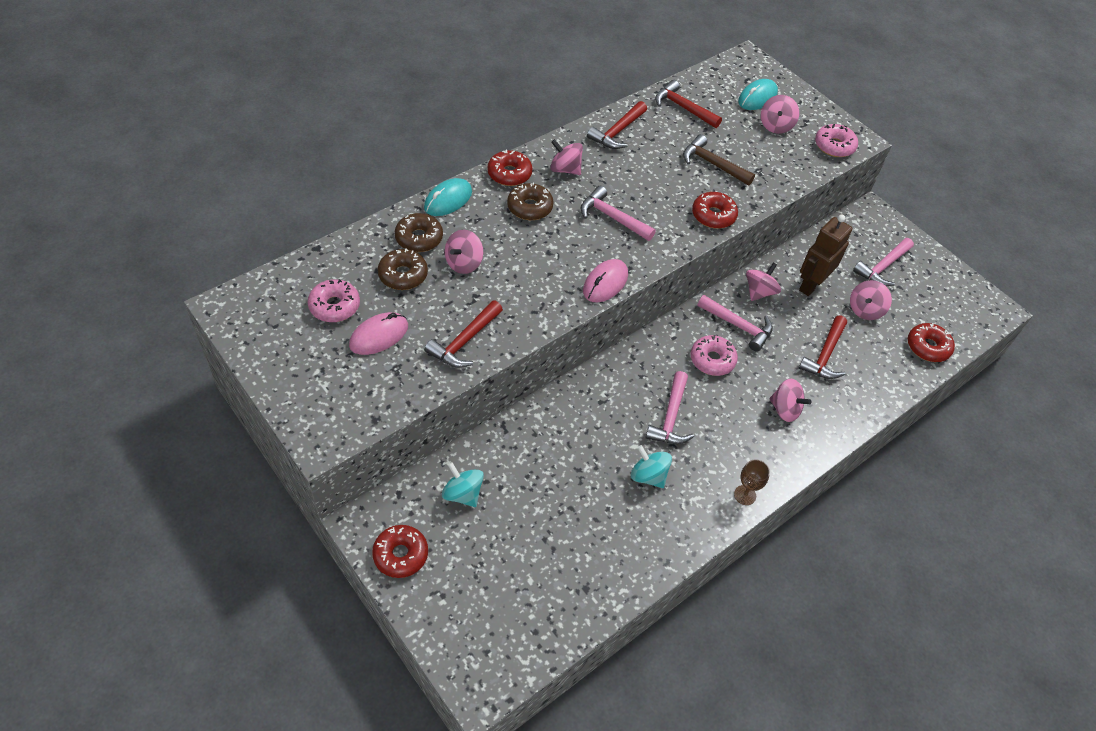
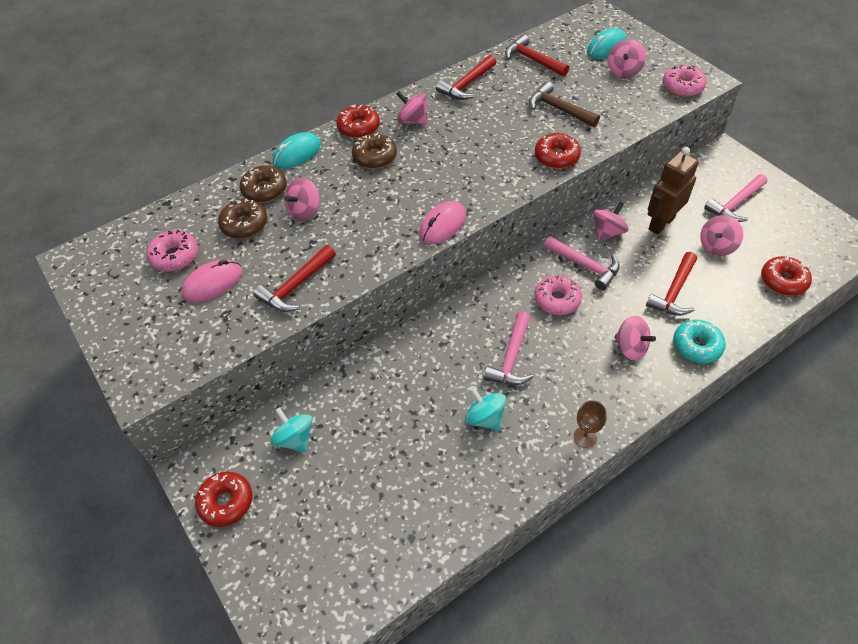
camera: 10 degrees right, 0 degrees up
(612, 217) = (455, 163): pink hammer -> none
(847, 409) = (697, 346): none -> turquoise donut

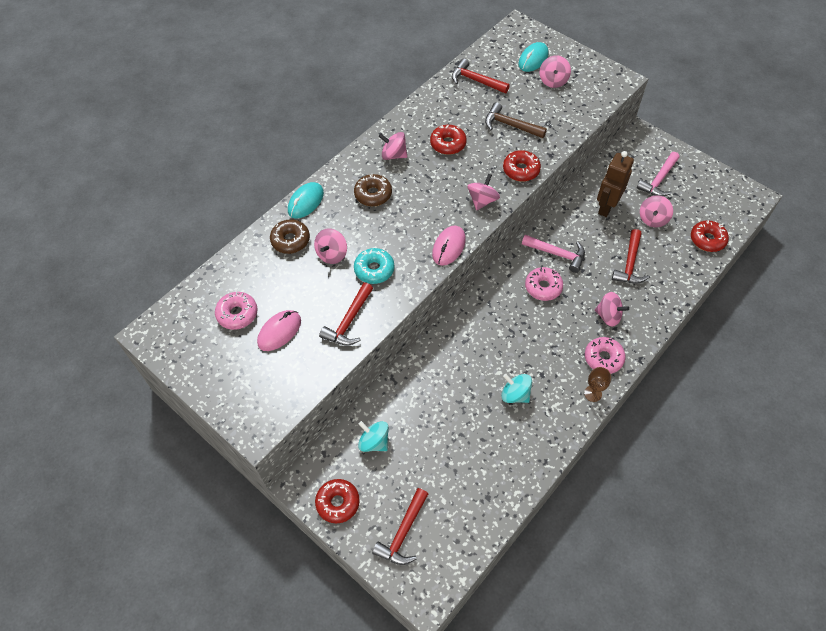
camera: 15 degrees left, 5 degrees up
(244, 224) = (285, 275): brown donut -> none
(358, 127) = (350, 168): red donut -> red donut (448, 144)
(466, 85) = (428, 113): red hammer -> red hammer (403, 533)
(511, 358) = (521, 342): pink hammer -> none
(608, 232) = (567, 222): pink spinning top -> pink spinning top (482, 200)
(682, 87) = (603, 89): pink donut -> pink donut (603, 358)
(697, 346) = (656, 305): turquoise donut -> turquoise donut (374, 270)

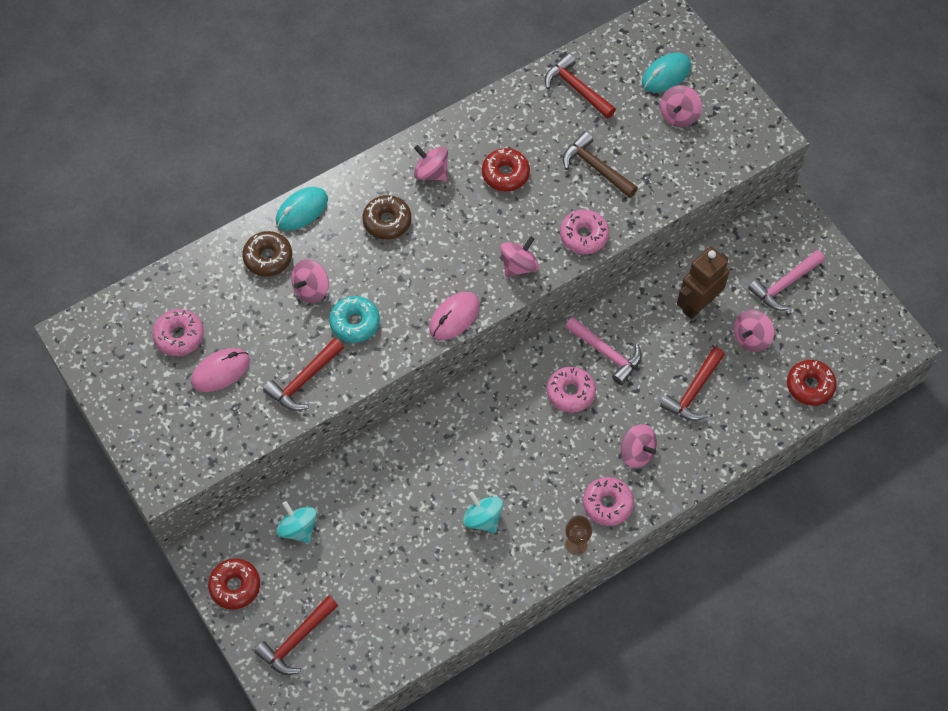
camera: 15 degrees right, 5 degrees up
(521, 170) = (584, 236): red donut -> pink donut

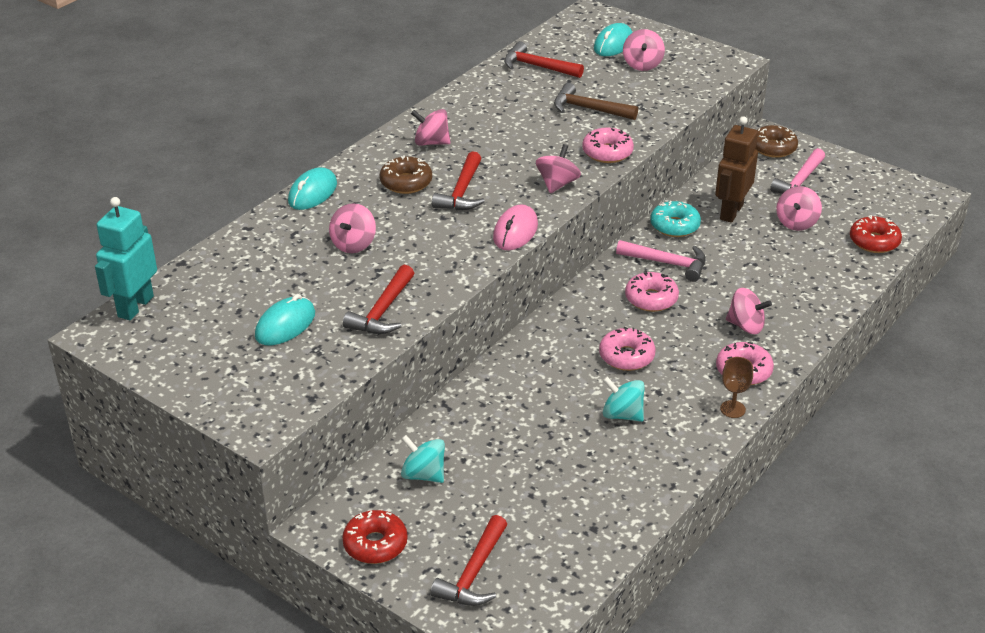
camera: 20 degrees left, 25 degrees down
(111, 310) = (135, 306): none -> turquoise robot
(179, 336) = (224, 309): pink donut -> pink donut (626, 356)
(220, 371) = (285, 325): pink mouse -> turquoise mouse
(268, 258) = (294, 232): brown donut -> brown donut (773, 148)
(355, 323) = (414, 258): turquoise donut -> turquoise donut (674, 226)
(505, 174) = (505, 129): red donut -> none
(693, 391) = (769, 270): red hammer -> red hammer (461, 192)

